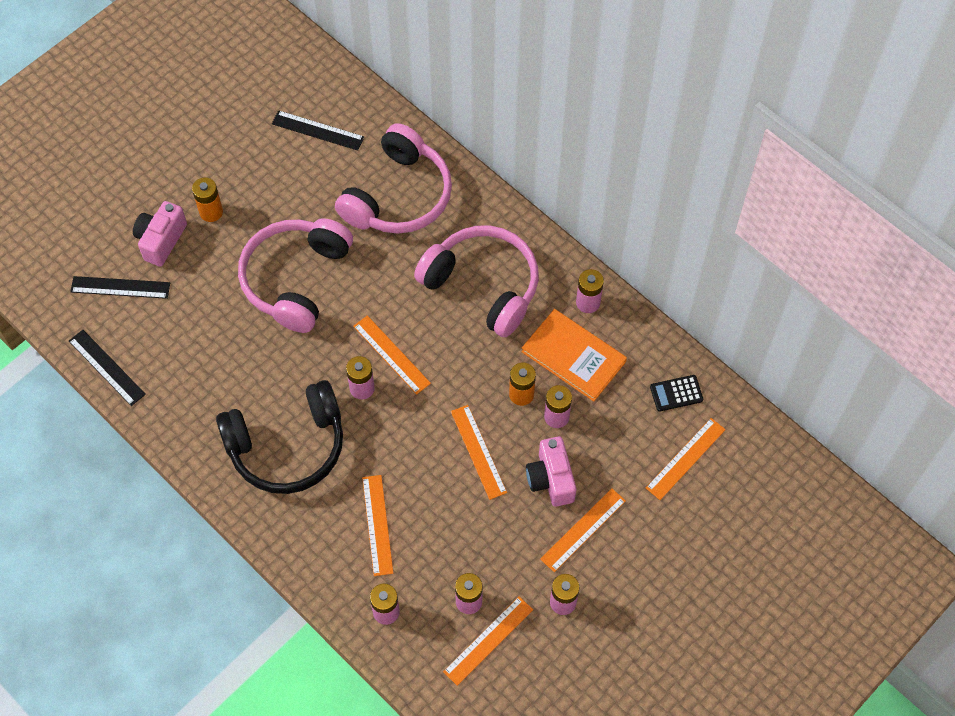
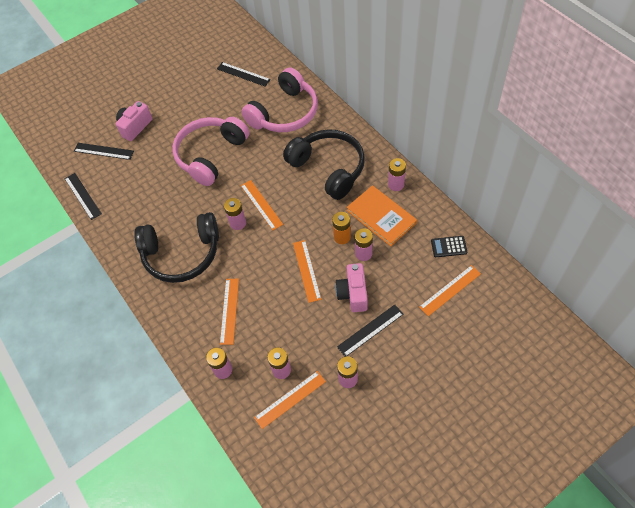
camera: 15 degrees right, 5 degrees down
(211, 212) = (169, 113): orange battery -> none
(483, 285) = (328, 168): pink headphones -> black headphones
(583, 530) = (370, 330): orange ruler -> black ruler

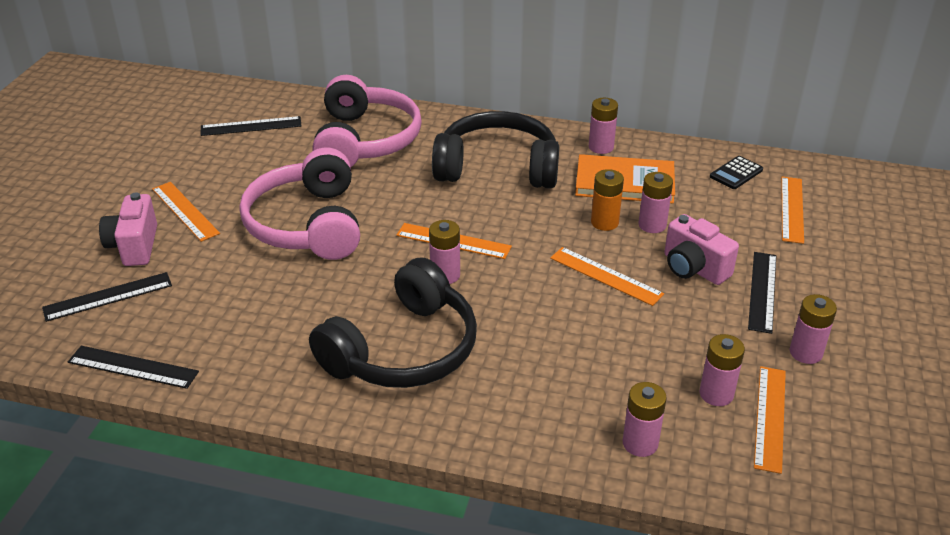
camera: 45 degrees left, 20 degrees down
(229, 311) = (559, 373): orange ruler -> orange ruler (185, 211)

